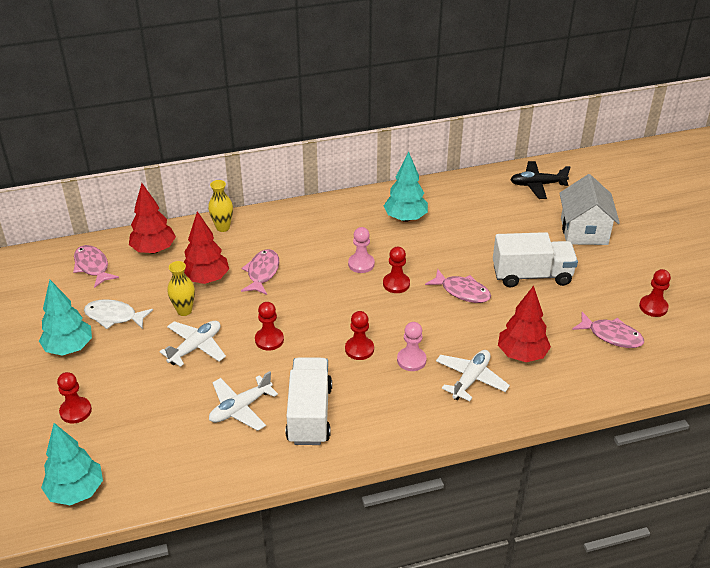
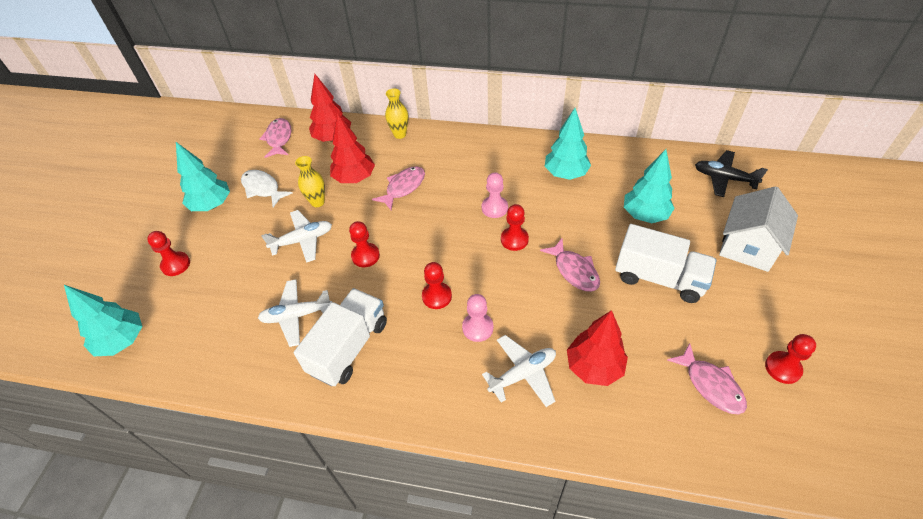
camera: 30 degrees right, 10 degrees up
(492, 231) = (644, 215): none -> turquoise tree

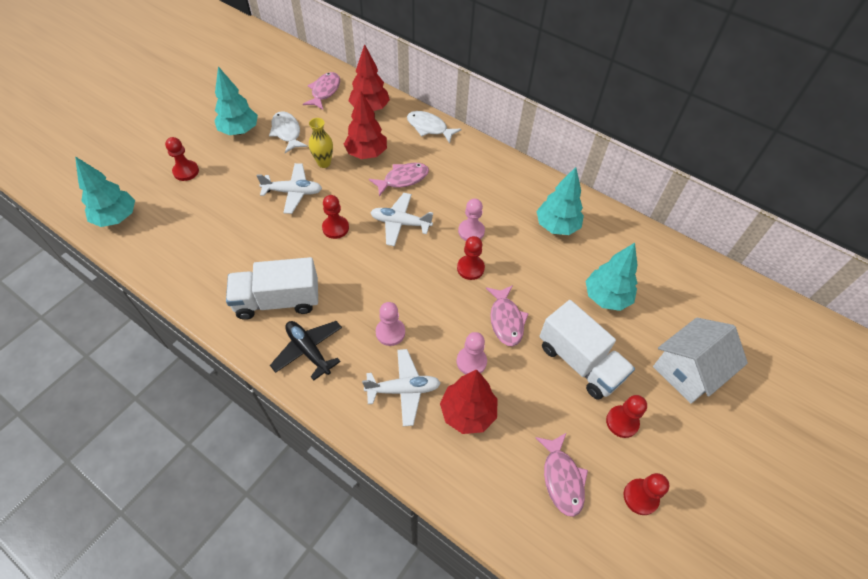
camera: 20 degrees right, 5 degrees up
(297, 315) = (253, 255): white plane -> white plane (400, 223)
(349, 347) = (278, 300): white truck -> white truck turned 150 degrees counterclockwise
(400, 134) = (429, 128): yellow vase -> white fish
(437, 296) = (373, 289): red pawn -> red pawn (622, 422)
(568, 320) = (471, 361): none -> pink pawn
(724, 178) = (711, 295): black plane -> black plane (308, 351)

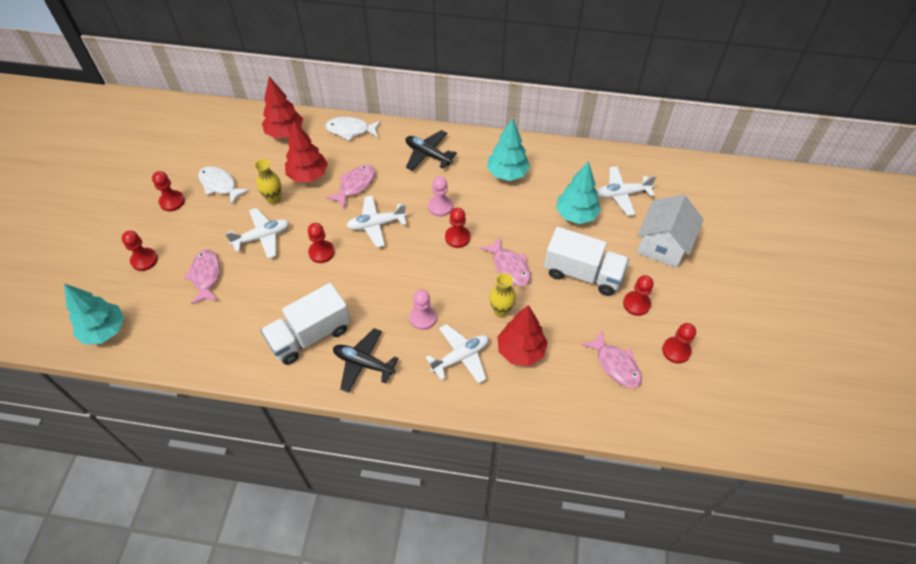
camera: 25 degrees left, 0 degrees up
(239, 131) = (172, 201): turquoise tree -> red pawn
(324, 91) = (231, 132): pink fish -> pink fish (206, 276)
(471, 361) = (501, 311): pink pawn -> yellow vase
(488, 177) = (428, 155): none -> black plane
(669, 297) = (622, 194): none -> white plane

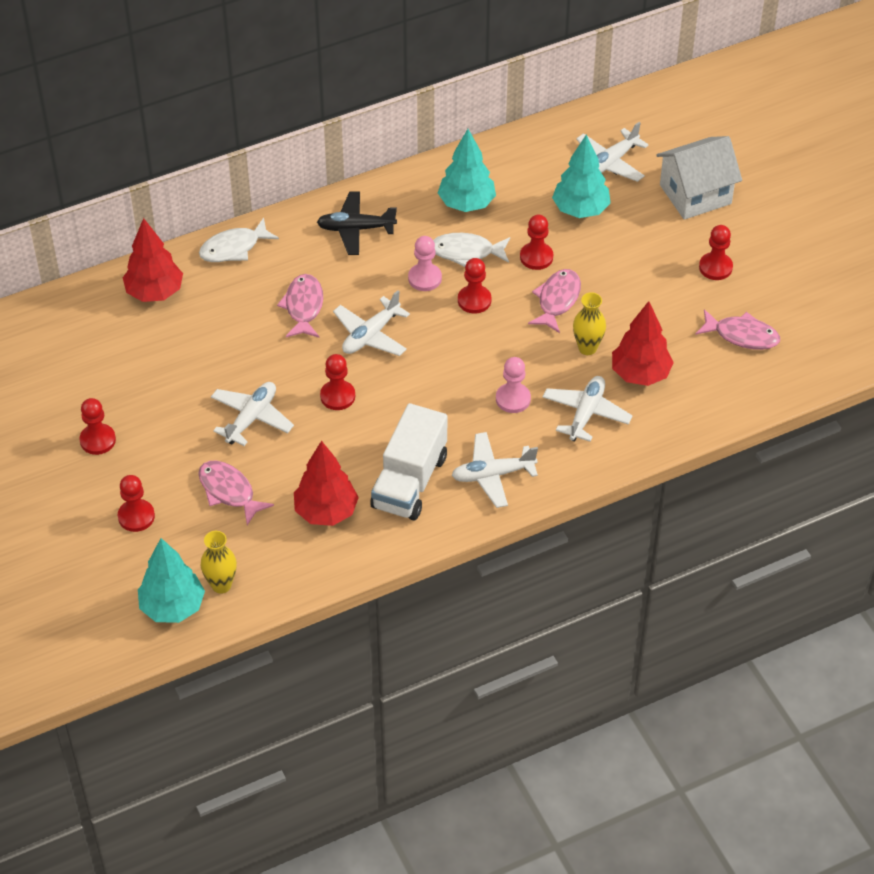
camera: 35 degrees left, 5 degrees down
(220, 185) = (137, 391): white fish -> white fish (466, 252)
(274, 199) = (222, 372): yellow vase -> yellow vase (221, 585)
(308, 175) = (235, 325): red tree -> red tree (326, 512)
(363, 363) = (493, 475): black plane -> white plane
(509, 267) = (557, 300): pink fish -> pink fish turned 90 degrees counterclockwise
(583, 273) = (638, 266): white truck -> none
(663, 245) = (695, 194): white house -> white house turned 75 degrees clockwise
(676, 350) = (788, 291): red pawn -> red pawn (536, 257)

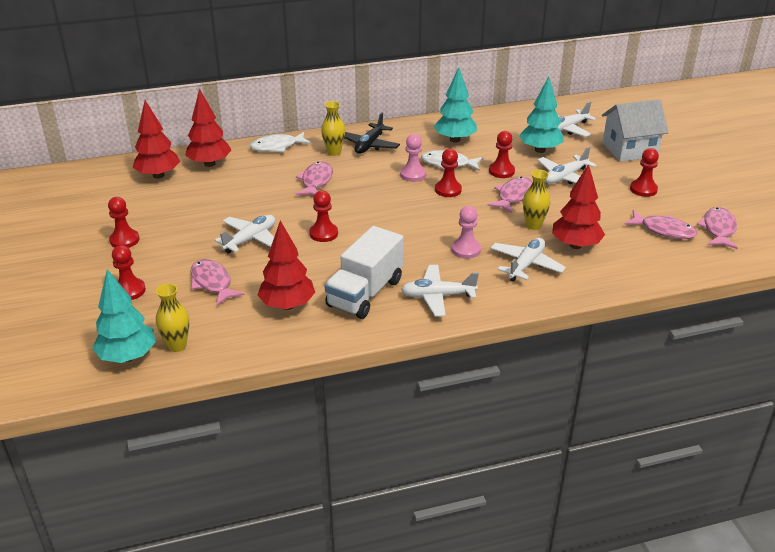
camera: 10 degrees right, 15 degrees down
(95, 323) = (158, 175): none -> red tree
(312, 249) = (334, 152): none -> yellow vase
(356, 229) = (369, 145): black plane -> black plane turned 75 degrees counterclockwise
(371, 335) = (362, 201): white plane -> white plane (565, 177)
(805, 325) = (718, 229): none -> pink fish

